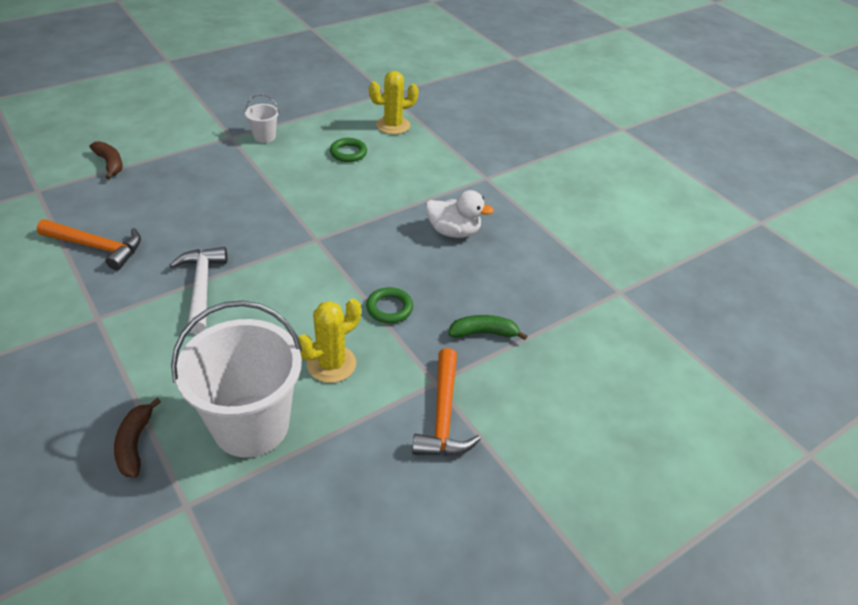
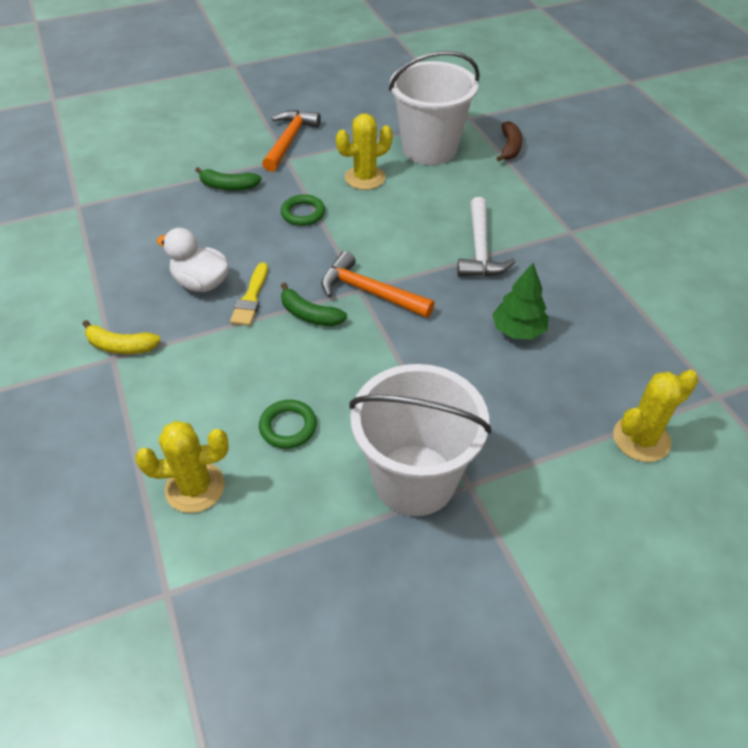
camera: 165 degrees left, 5 degrees up
(96, 247) = (602, 304): orange hammer -> orange hammer (370, 292)
(110, 164) = (641, 439): brown banana -> yellow cactus
(180, 220) = (518, 330): none -> green tree
(264, 136) = (414, 479): white bucket -> white bucket, size x2.30
(354, 216) = (309, 314): none -> green banana
(406, 224) = (251, 298): none -> yellow brush
(485, 184) = (121, 346): none -> yellow banana

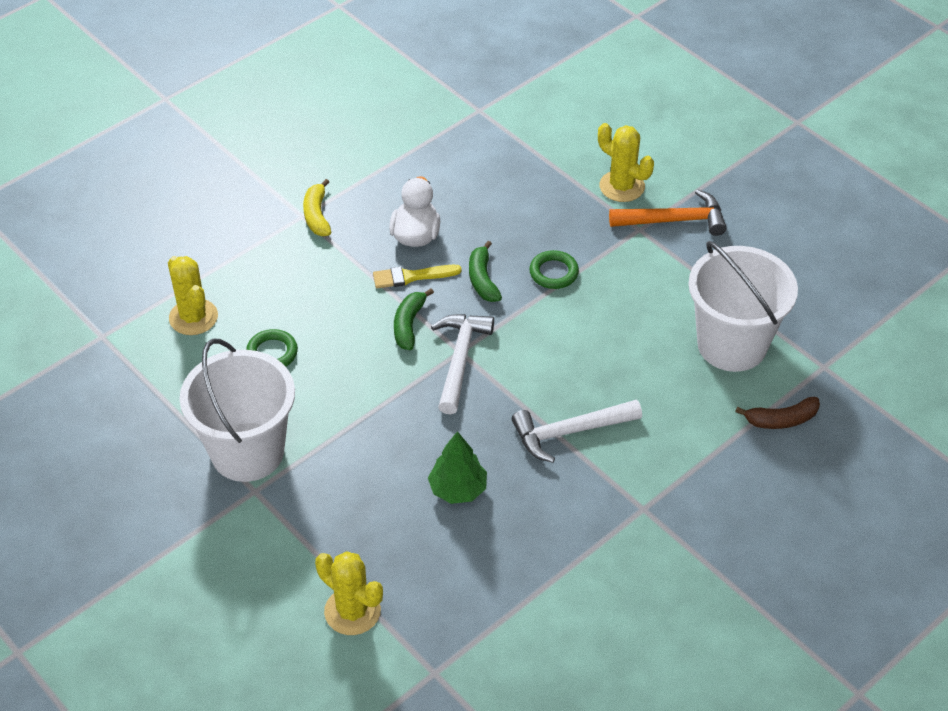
camera: 70 degrees right, 0 degrees up
(228, 186) = (566, 201): green banana -> green banana (482, 279)
(365, 178) = (642, 303): yellow cactus -> yellow cactus (622, 186)
(370, 292) = (460, 360): orange hammer -> white hammer

